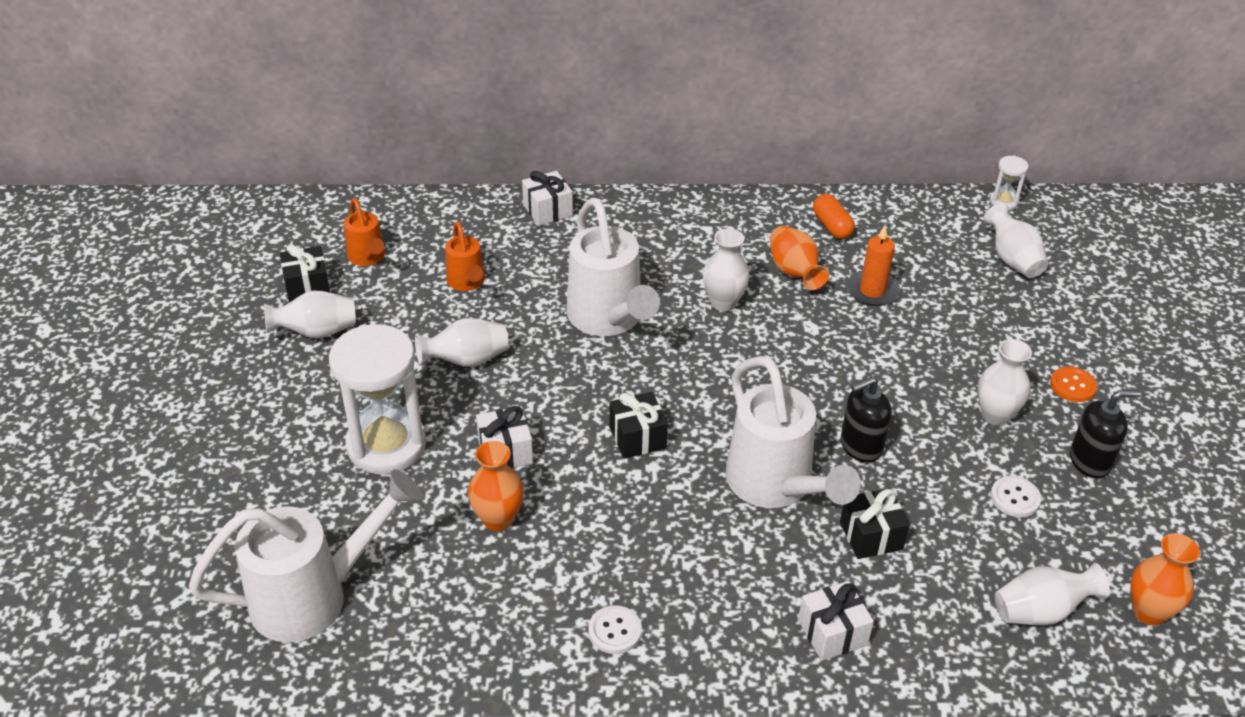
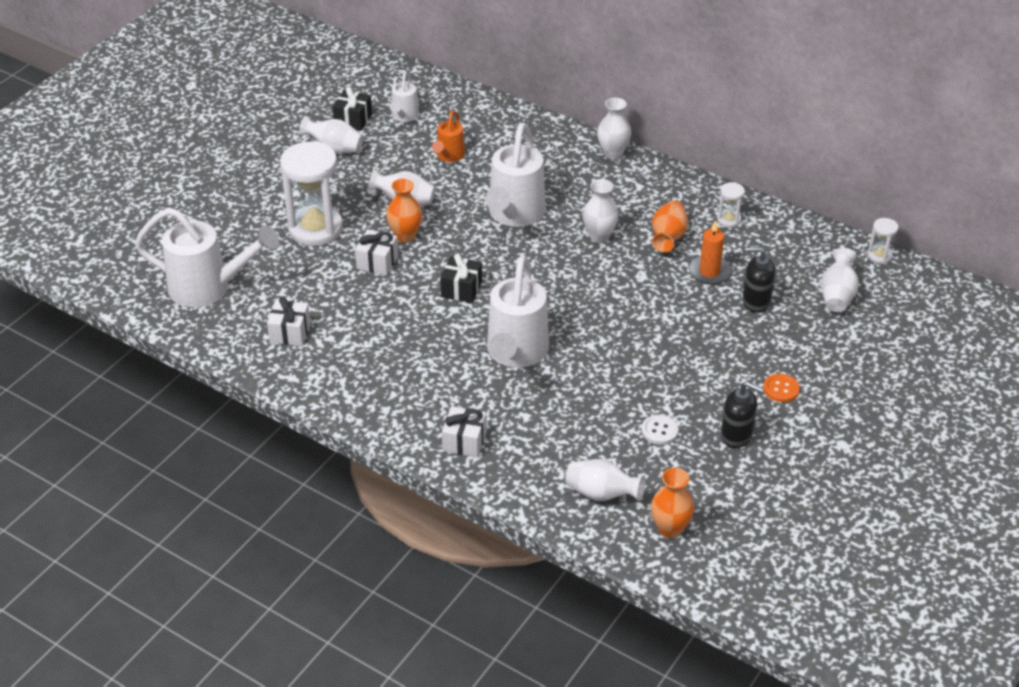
camera: 35 degrees right, 0 degrees up
(368, 258) = (404, 116): orange watering can -> white watering can
(498, 519) = (339, 295): orange vase -> orange vase (405, 236)
(548, 210) = (544, 131): white gift -> white gift (290, 333)
(615, 631) = (346, 380): white button -> none
(831, 226) = (729, 220): orange capsule -> white hourglass
(860, 446) = (593, 357): black soap dispenser -> black soap dispenser (755, 302)
(871, 535) = (543, 406): black gift -> none
(995, 415) = (704, 381): white vase -> white vase (613, 153)

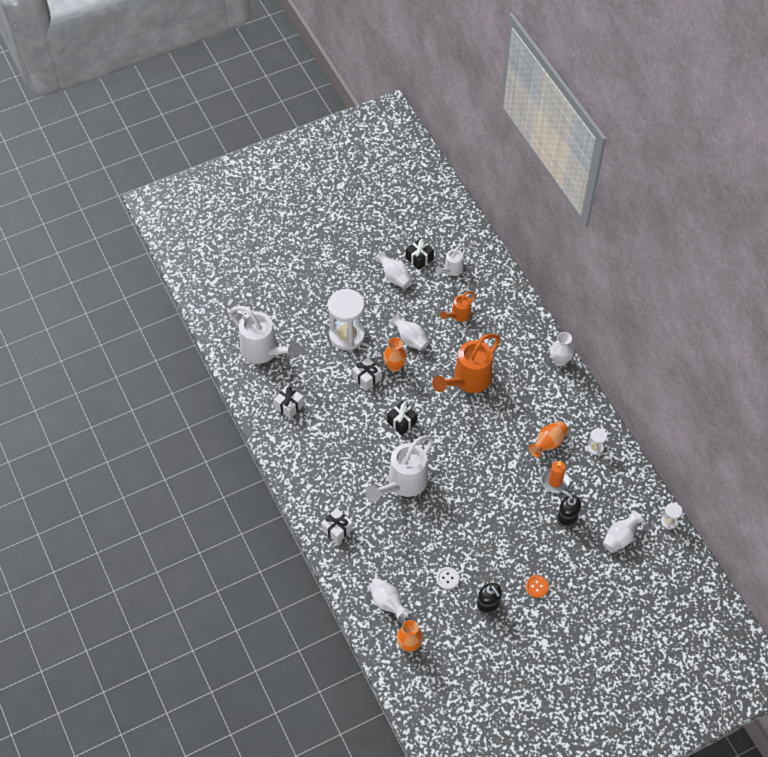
camera: 30 degrees right, 15 degrees up
(514, 215) = (468, 380): white watering can -> orange watering can
(599, 236) = (507, 422): white vase -> none

